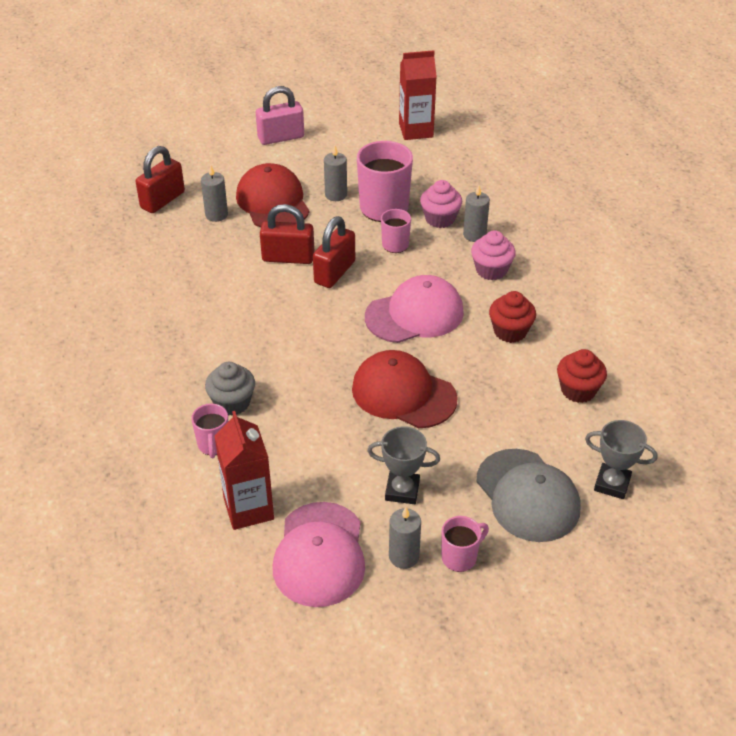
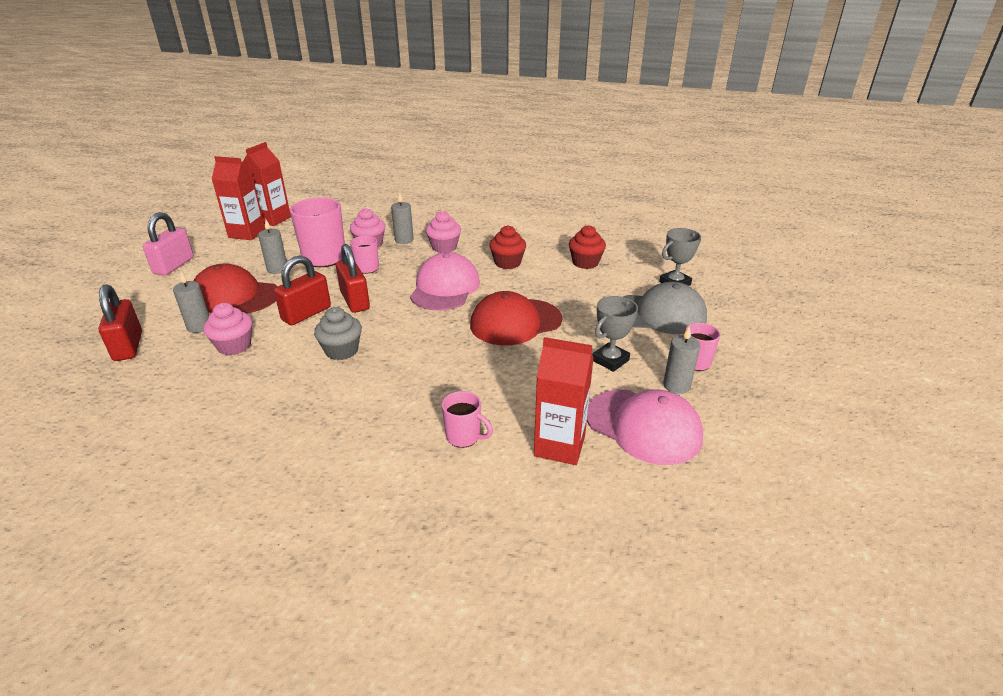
camera: 55 degrees left, 10 degrees down
(210, 250) = (234, 346): none -> pink cupcake
(232, 403) = (427, 406): grey cupcake -> grey cupcake (341, 351)
(373, 135) = (247, 233): none -> red carton

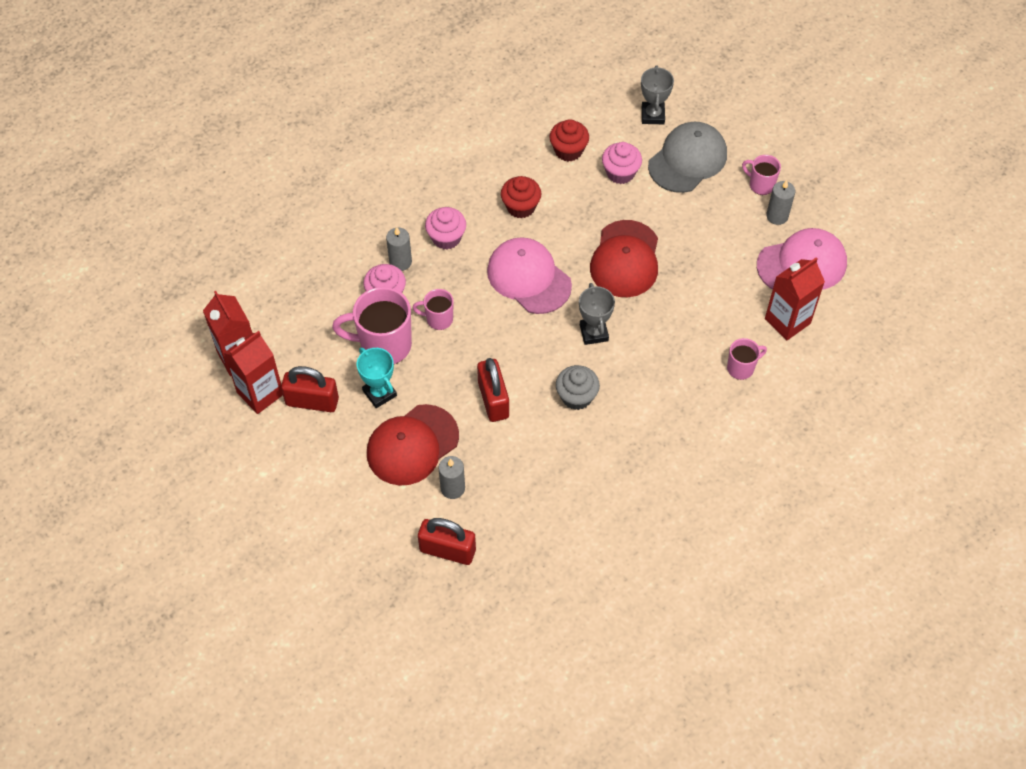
camera: 55 degrees left, 25 degrees up
(174, 266) = (293, 481): pink padlock -> none
(234, 346) = (509, 470): pink cupcake -> pink cupcake (620, 173)
(277, 269) = (379, 393): grey candle -> turquoise trophy
(355, 301) = (498, 355): red padlock -> red padlock (312, 401)
(610, 360) = (721, 233): grey trophy -> grey trophy (594, 332)

